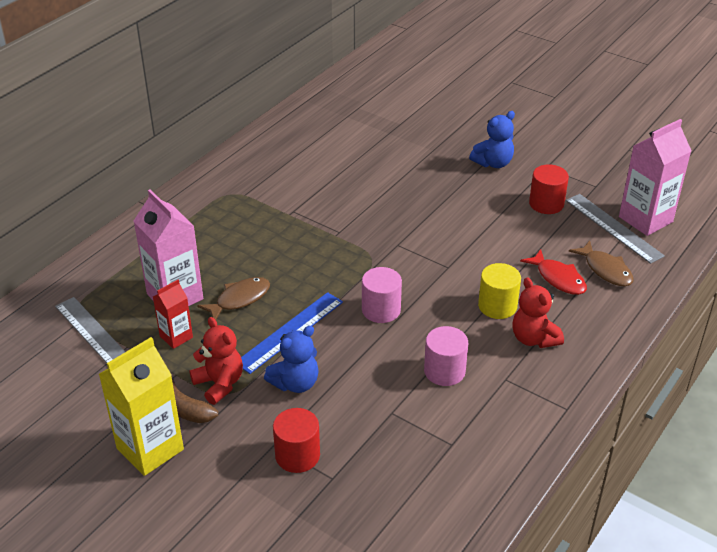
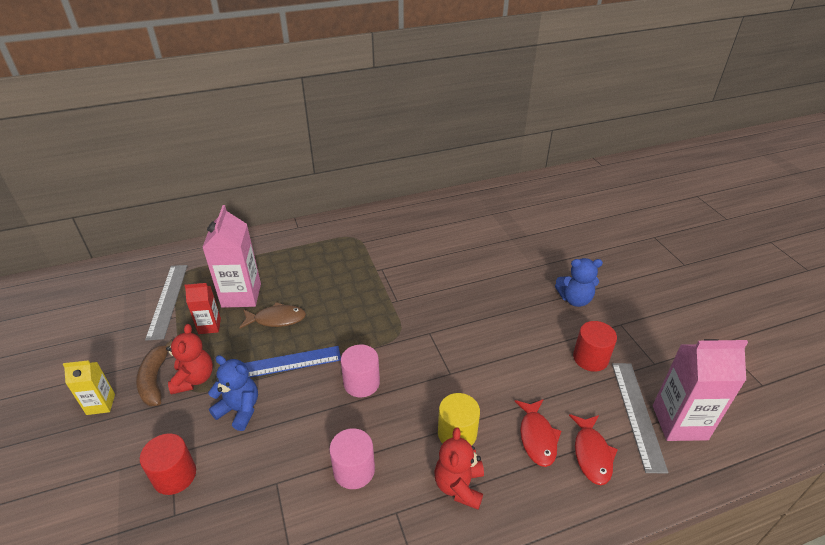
camera: 35 degrees right, 0 degrees up
(150, 449) = (101, 404): yellow carton -> yellow carton, size x0.55
(295, 383) = (239, 410): blue teddy bear -> blue teddy bear turned 150 degrees counterclockwise
(605, 270) = (591, 454): brown fish -> red fish

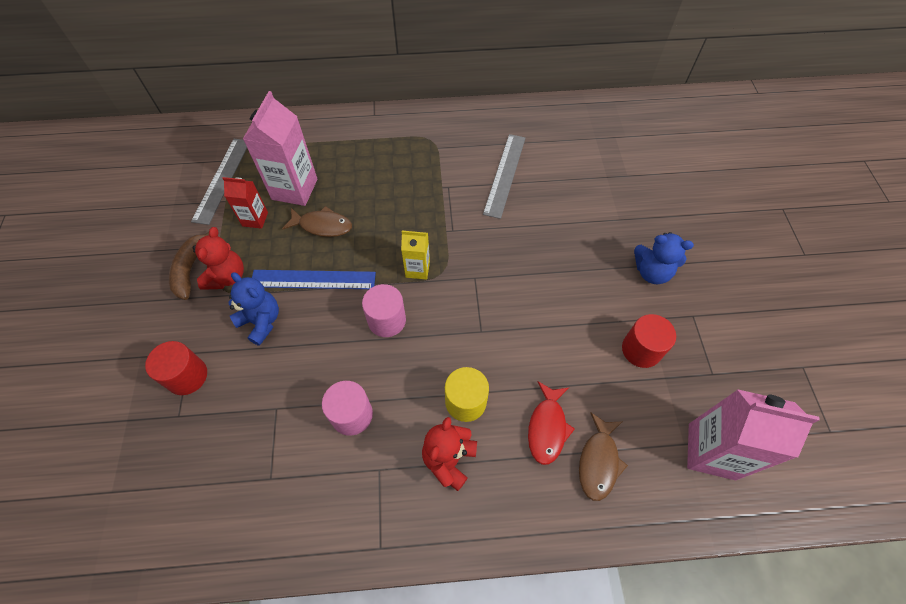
camera: 15 degrees right, 20 degrees up
(101, 404) = (137, 284): yellow carton -> yellow carton (417, 269)
(591, 454) = (598, 461): red fish -> brown fish
(637, 414) = (667, 429): grey ruler -> grey ruler (504, 174)

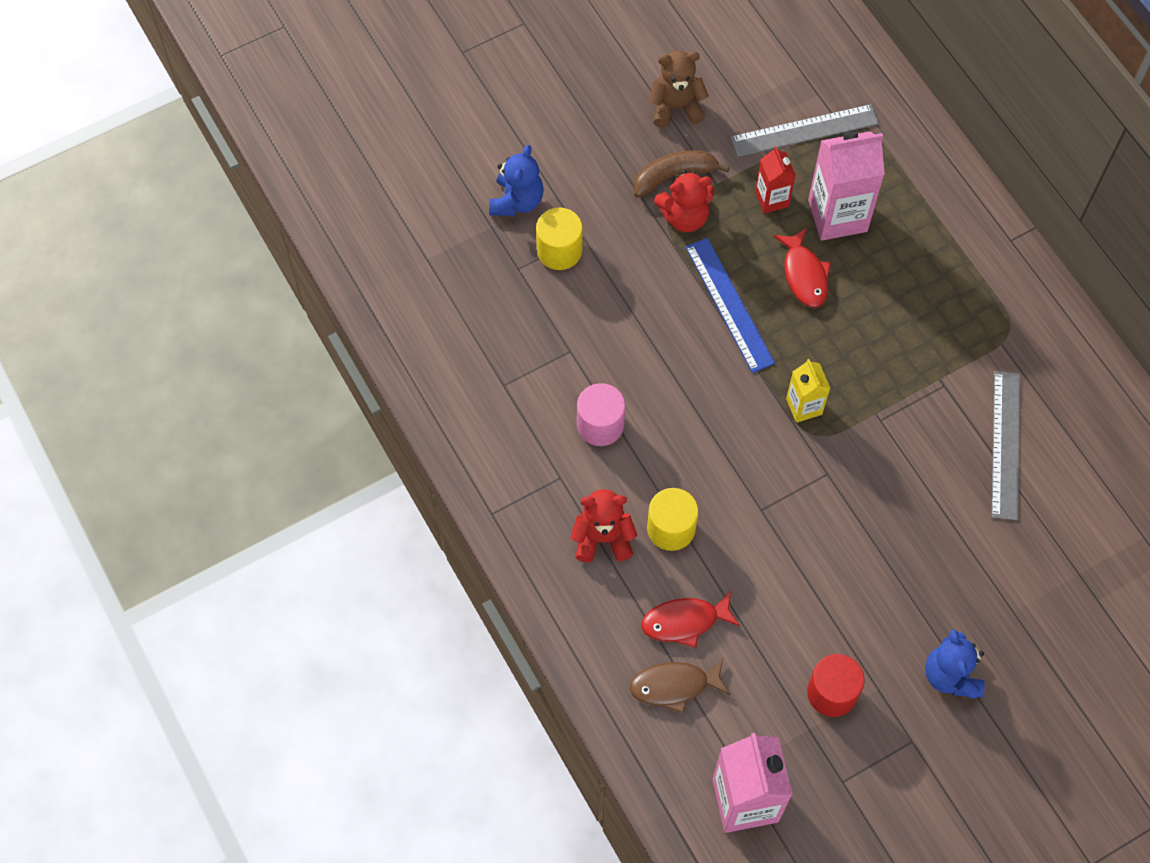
camera: 65 degrees right, 5 degrees up
(141, 243) = (676, 107): none -> brown teddy bear
(187, 376) = (559, 250): red cylinder -> yellow cylinder
(261, 321) = (652, 282): blue teddy bear -> blue teddy bear (517, 201)
(322, 226) = (804, 274): brown fish -> red fish
(387, 320) = (721, 405): pink cylinder -> none
(504, 174) = (1005, 444): grey ruler -> grey ruler turned 75 degrees counterclockwise

